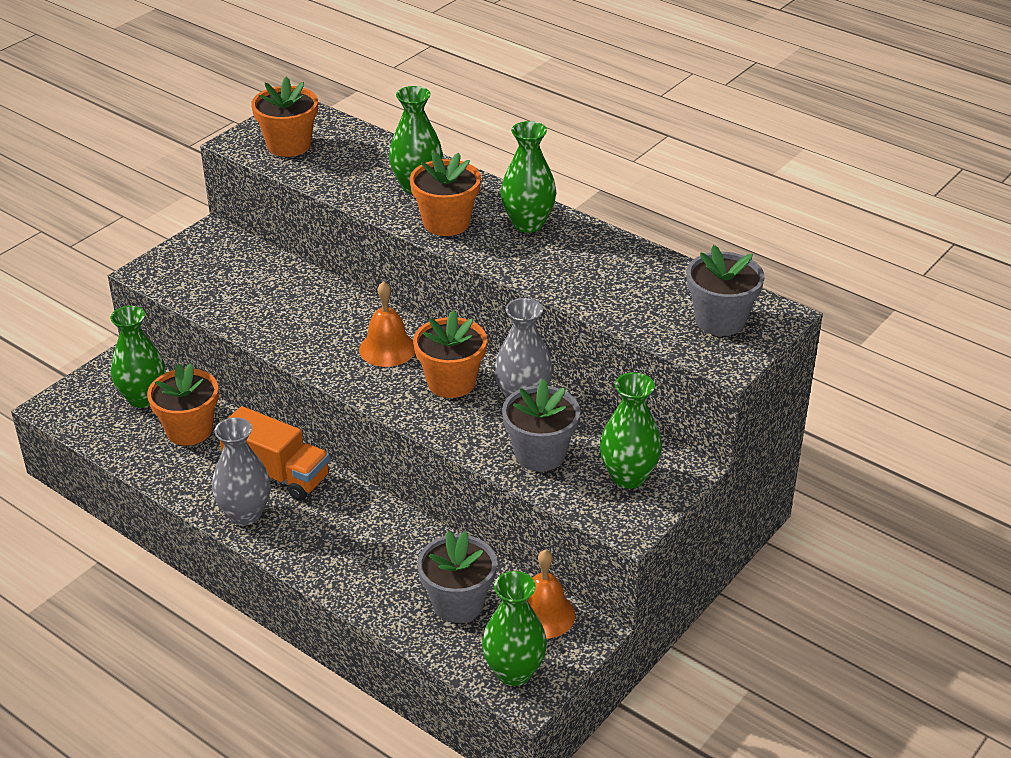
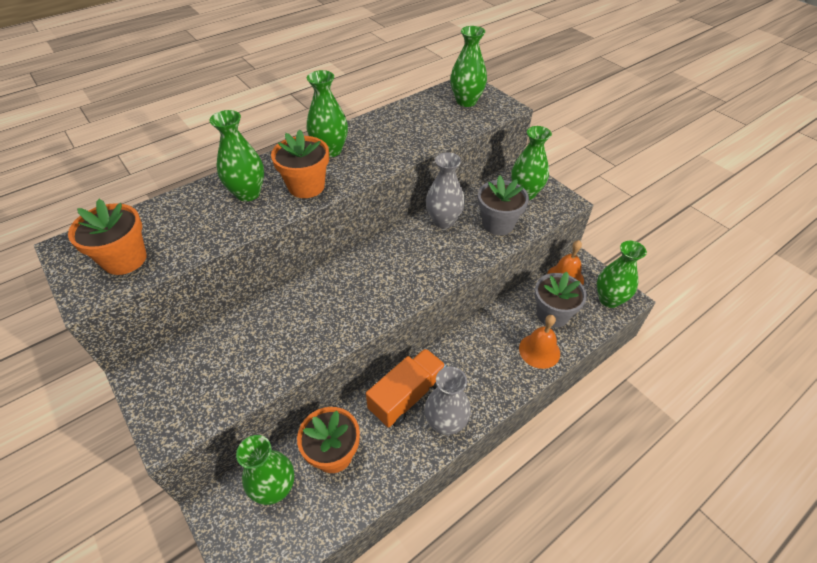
camera: 75 degrees left, 10 degrees up
(387, 348) = (364, 277): orange bell -> orange bell (539, 351)
(451, 382) = (415, 251): orange flower pot -> none
(720, 320) = (466, 101): grey flower pot -> green vase

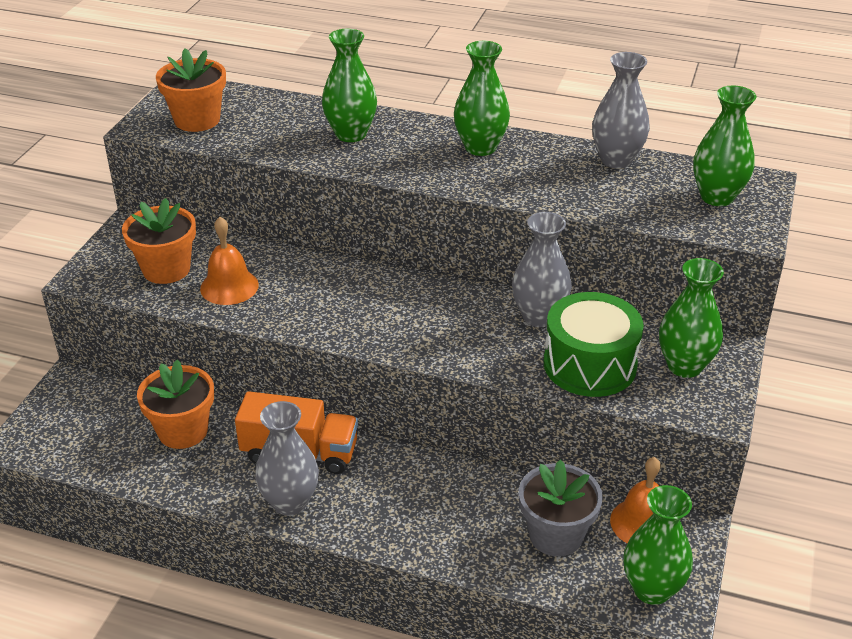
camera: 55 degrees right, 10 degrees down
(275, 488) = (115, 410): green vase -> none
(306, 186) = (402, 161): orange flower pot -> orange flower pot (166, 269)
(399, 113) = (616, 160): none -> grey vase
(498, 224) = (590, 365): grey flower pot -> green drum
(539, 351) = (477, 545): orange bell -> orange bell (229, 286)

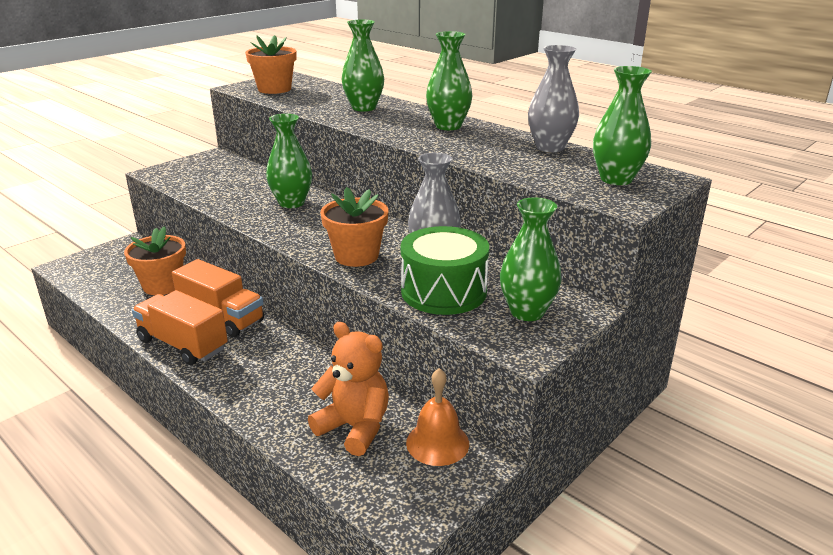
camera: 25 degrees right, 10 degrees down
(166, 269) = (208, 178): orange flower pot -> orange flower pot (356, 256)
(229, 286) = (235, 193): orange bell -> none
(290, 502) = (183, 345): grey vase -> orange truck
(556, 535) = (354, 427): grey flower pot -> orange teddy bear
(652, 589) = (400, 497): green vase -> green vase (292, 203)

